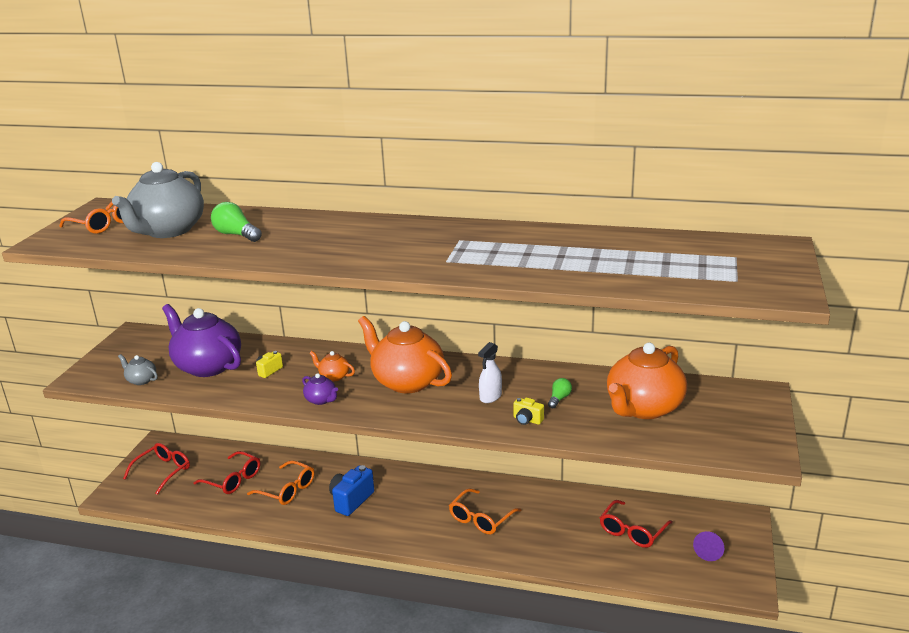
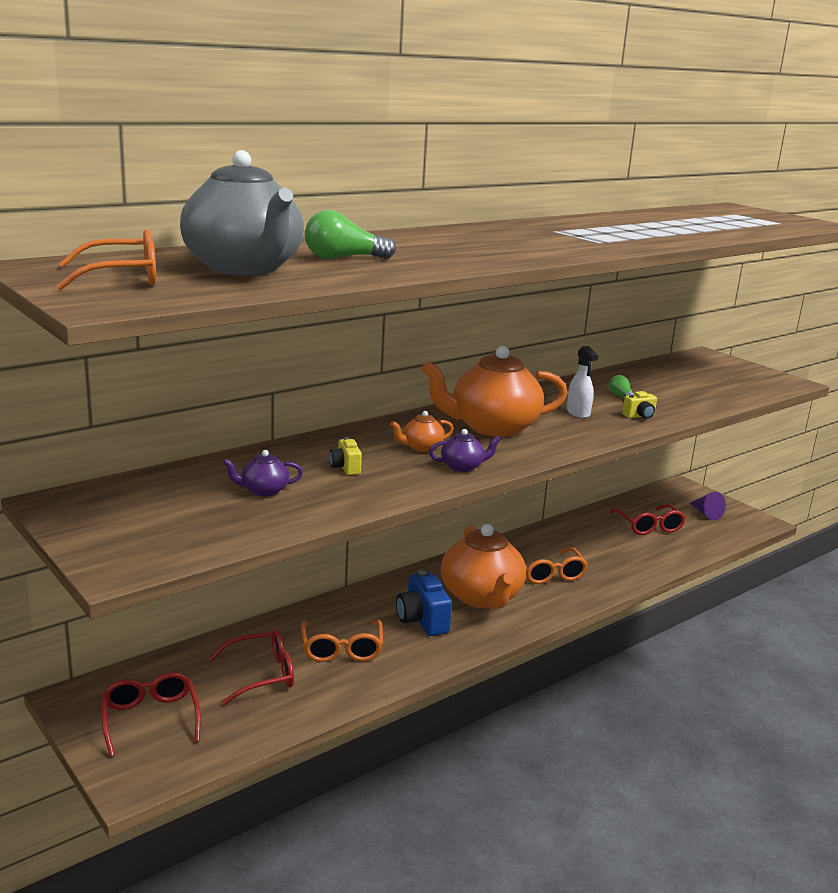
camera: 55 degrees left, 5 degrees down
(141, 380) = (216, 533): grey teapot -> none
(207, 366) = (263, 490): purple teapot -> purple teapot, size x0.43
(287, 490) = (341, 648): orange glasses -> orange glasses turned 105 degrees clockwise
(643, 408) = (678, 384): orange teapot -> orange teapot (481, 597)

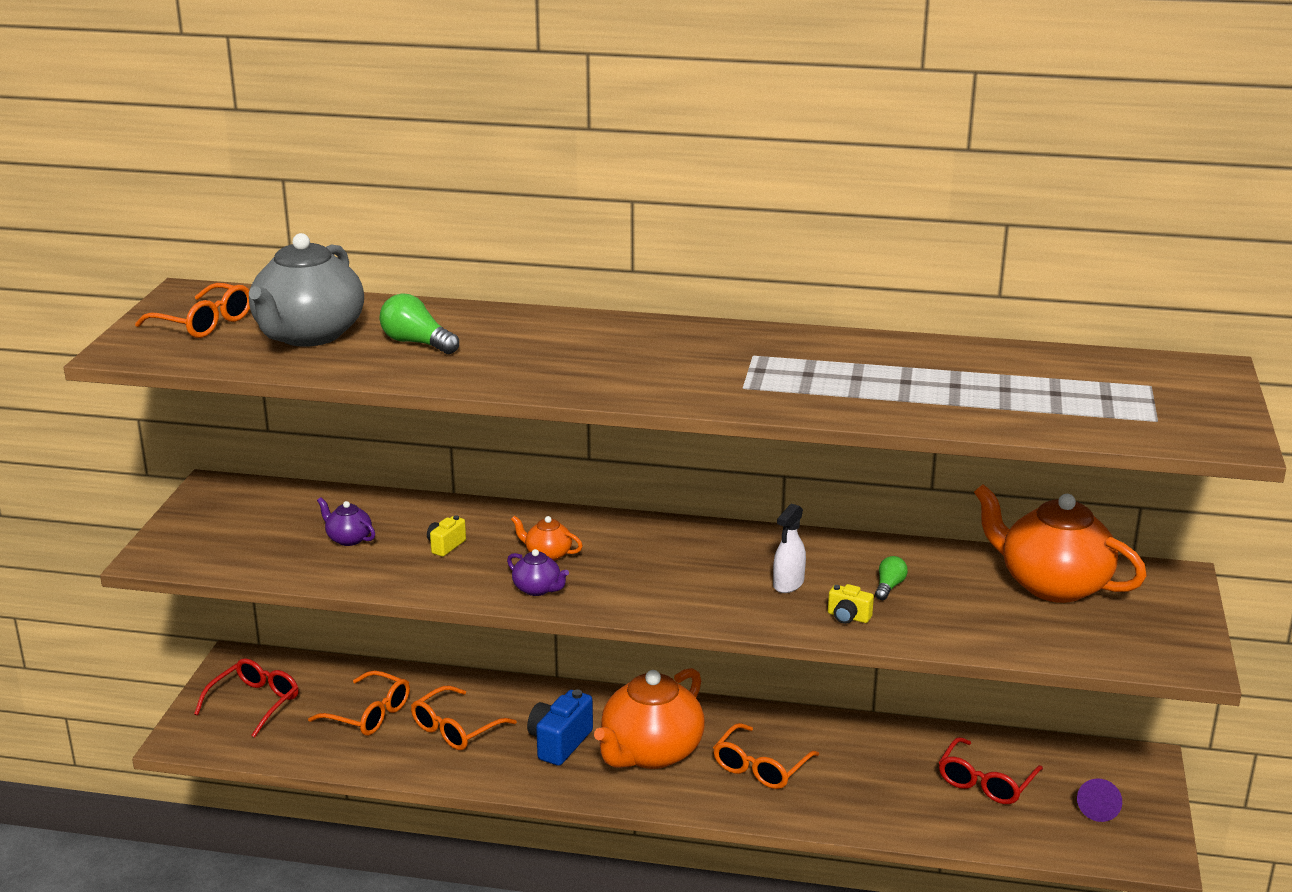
camera: 50 degrees right, 5 degrees up
(260, 675) = (368, 714): red glasses -> orange glasses
(492, 427) = (659, 562): orange teapot -> orange teapot (1052, 584)

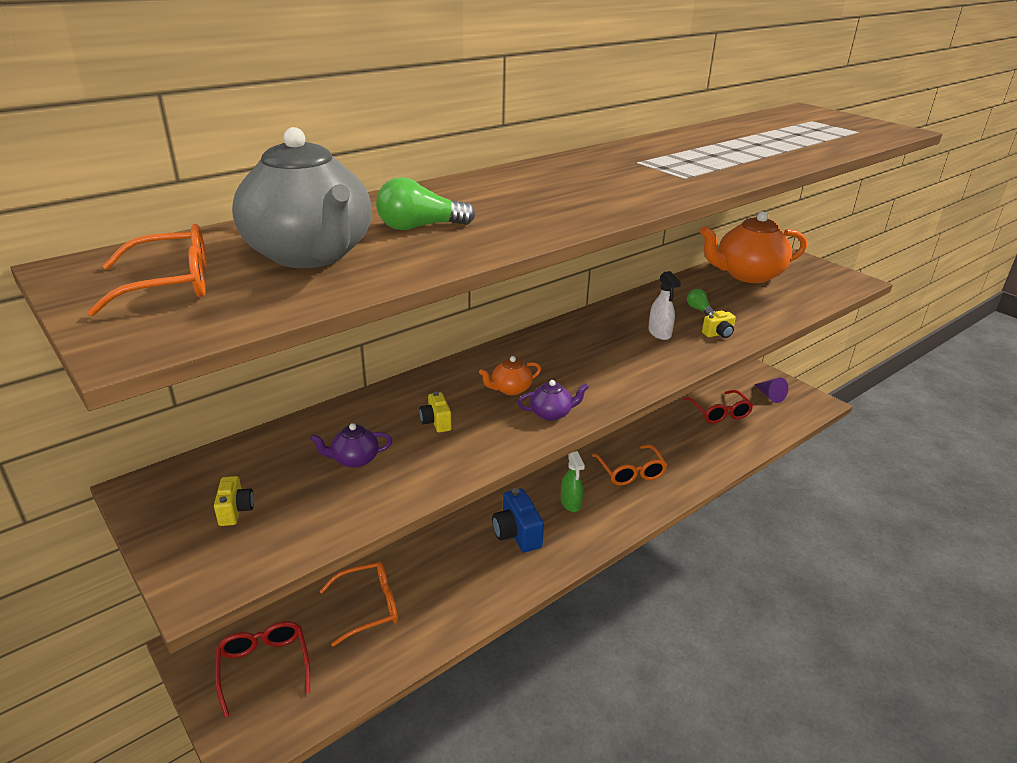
camera: 50 degrees left, 5 degrees up
(234, 528) = (235, 511): none -> yellow camera
(456, 728) = (443, 571): orange glasses -> none
(651, 752) = (570, 503): orange teapot -> green spray bottle

